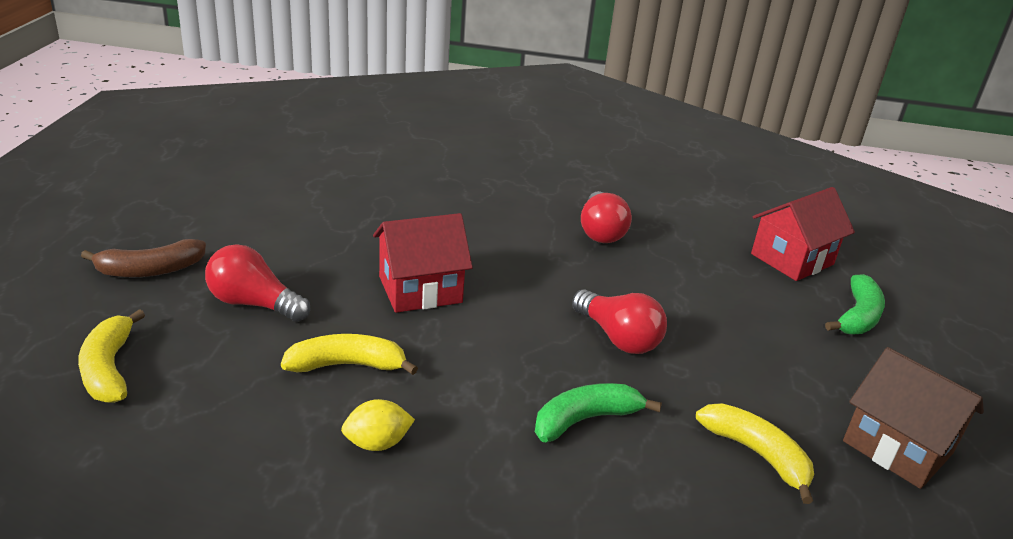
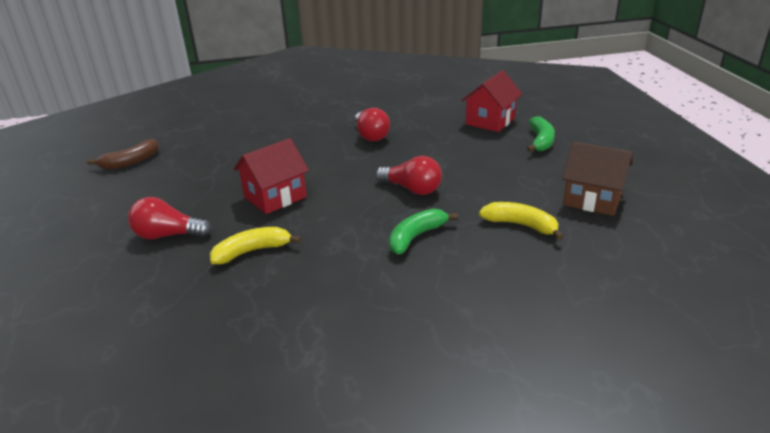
camera: 15 degrees left, 0 degrees up
(109, 369) = (88, 300): yellow banana -> none
(150, 270) = (81, 236): brown banana -> brown banana (131, 162)
(377, 443) = (296, 287): yellow lemon -> none

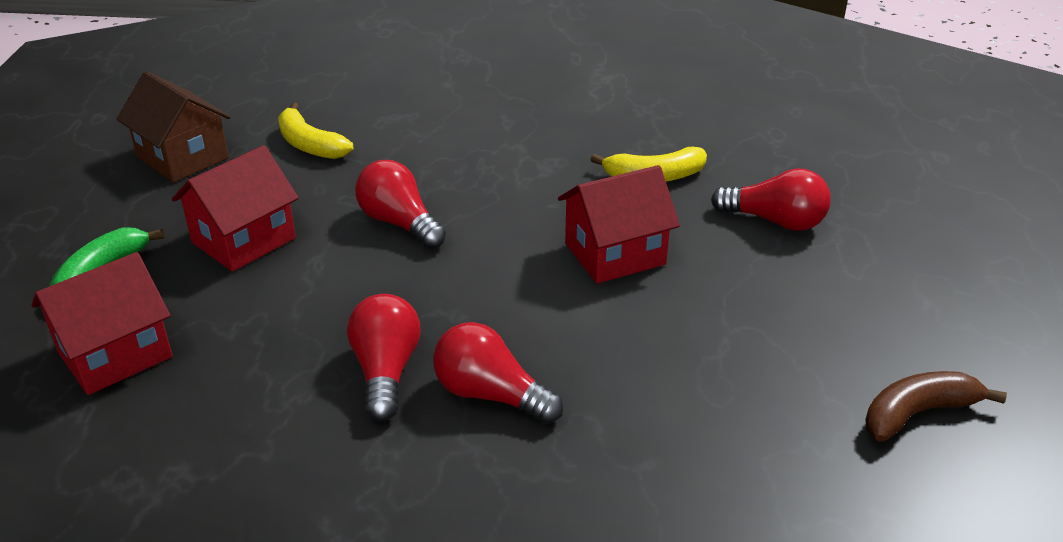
camera: 165 degrees left, 5 degrees up
(321, 137) = (491, 395): none -> red light bulb
(416, 237) = (444, 155): green banana -> none
(490, 165) = (244, 240): none -> red house

